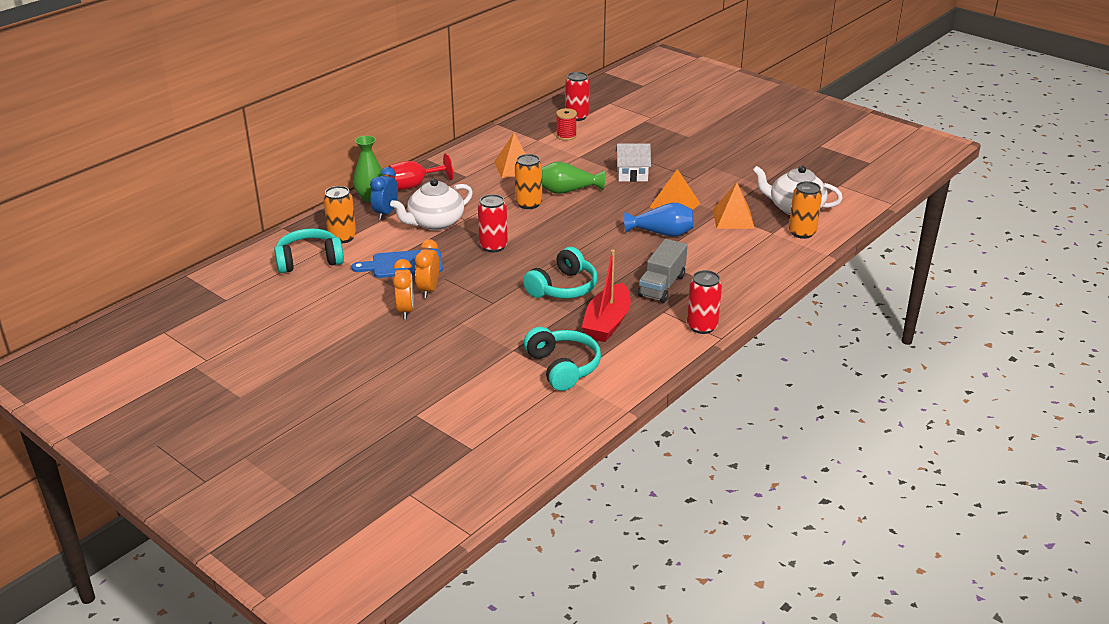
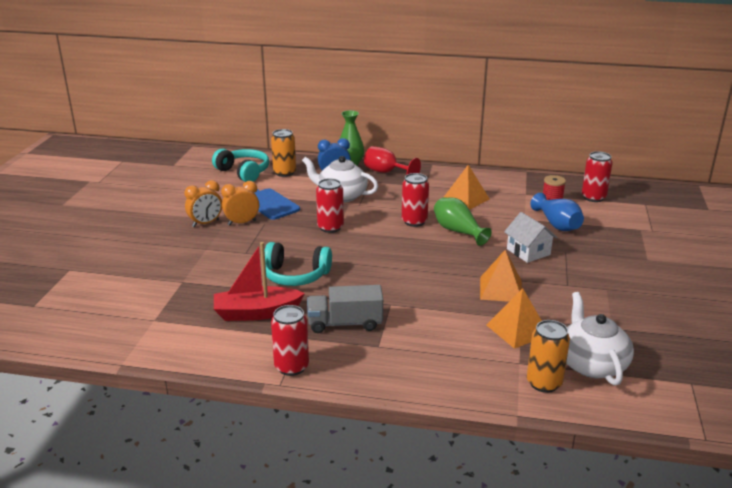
camera: 60 degrees right, 5 degrees down
(528, 204) = (414, 221): orange can -> red can
(563, 367) = (171, 311): turquoise headphones -> none
(662, 233) = (440, 297): blue vase -> blue vase (557, 224)

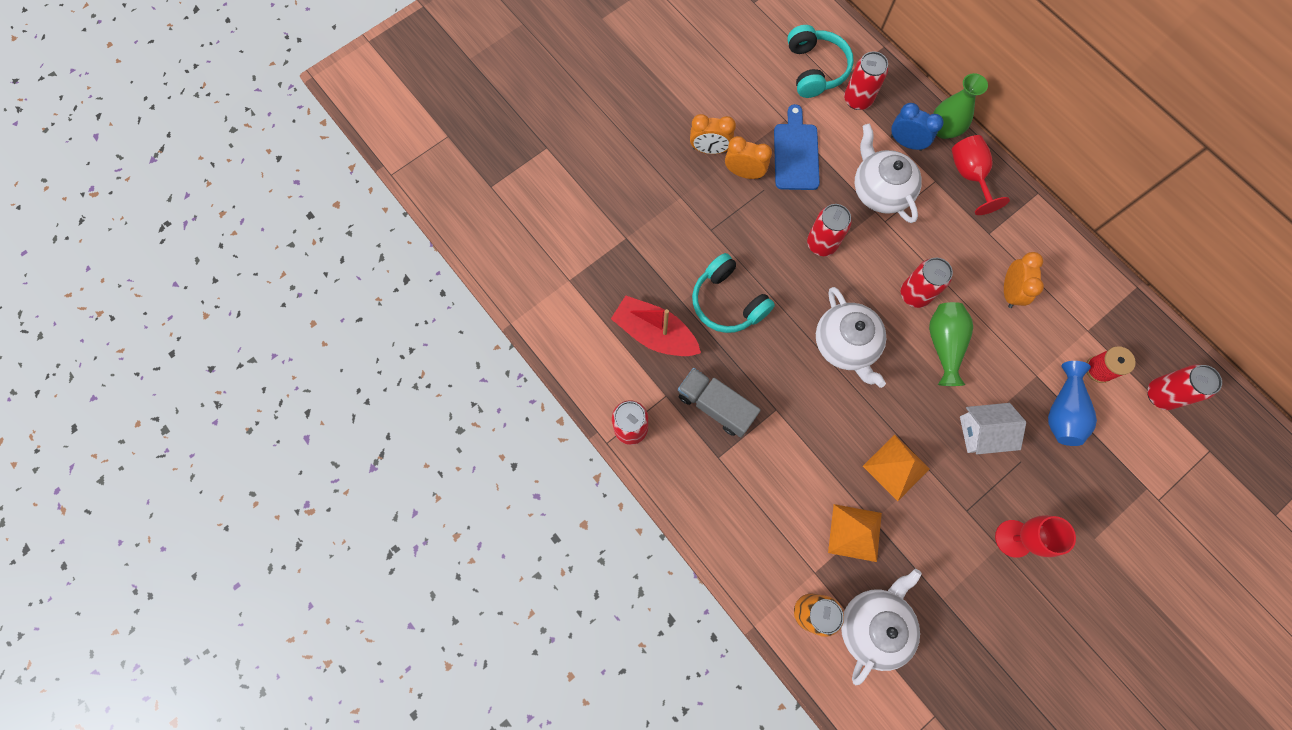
camera: 40 degrees right, 45 degrees up
(284, 173) = (857, 99): orange can -> red can
(399, 257) = (845, 344): none -> white teapot
(465, 199) = (1009, 291): orange pyramid -> orange clock
(528, 252) = (982, 432): white house -> white house turned 75 degrees clockwise
(608, 281) = (1013, 538): none -> red goblet

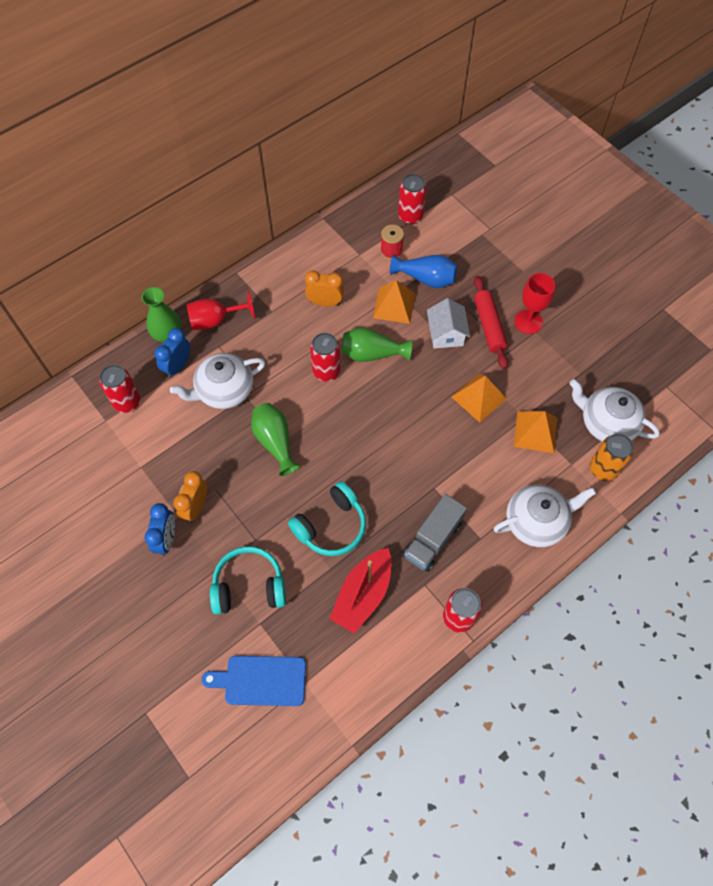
camera: 90 degrees left, 10 degrees down
(709, 149) = (166, 539): orange clock -> blue clock
(796, 153) = (179, 459): blue cutting board -> blue cutting board (261, 680)
(815, 69) = (88, 437): turquoise headphones -> turquoise headphones (249, 586)
(821, 244) = (275, 442): red can -> green vase
(845, 344) = (372, 428): white teapot -> white teapot (536, 521)
(1000, 486) = (489, 326): none -> red rolling pin
(1016, 371) = (394, 305): none -> orange pyramid

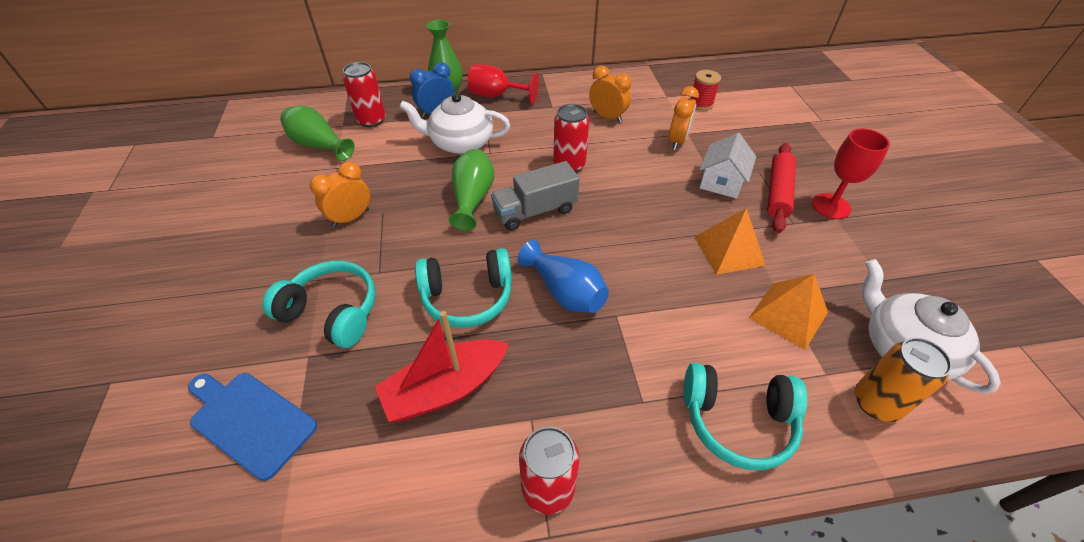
camera: 30 degrees right, 15 degrees down
(166, 539) = (299, 231): blue clock -> none
(372, 354) = (627, 169): green vase -> green vase (319, 145)
(394, 305) = (677, 141): orange pyramid -> orange clock
(410, 216) = (737, 87): red can -> none
(426, 279) = (725, 133): blue vase -> blue vase (565, 292)
(433, 539) = (577, 371): grey truck -> grey truck (535, 211)
(536, 521) = (737, 421): white teapot -> turquoise headphones

